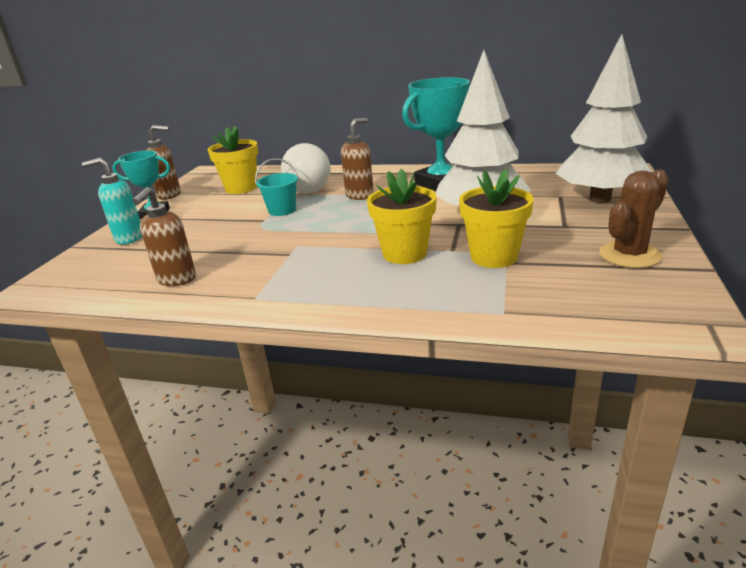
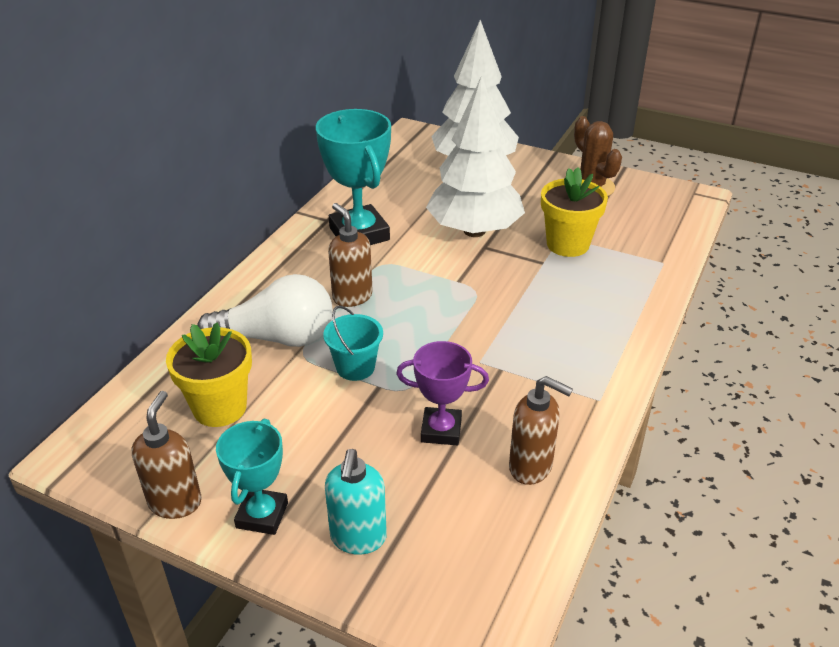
camera: 80 degrees left, 10 degrees up
(219, 244) = (441, 430): none -> purple trophy
(404, 253) = (538, 290): yellow flower pot -> none

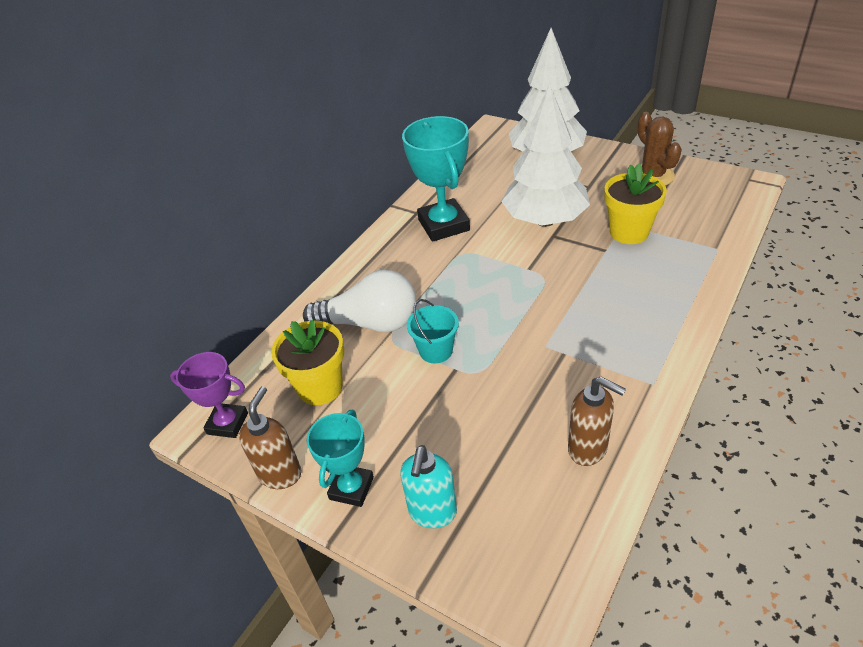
camera: 10 degrees right, 5 degrees up
(352, 296) = (435, 284): brown soap dispenser -> none
(441, 430) = (508, 411): purple trophy -> purple trophy (227, 423)

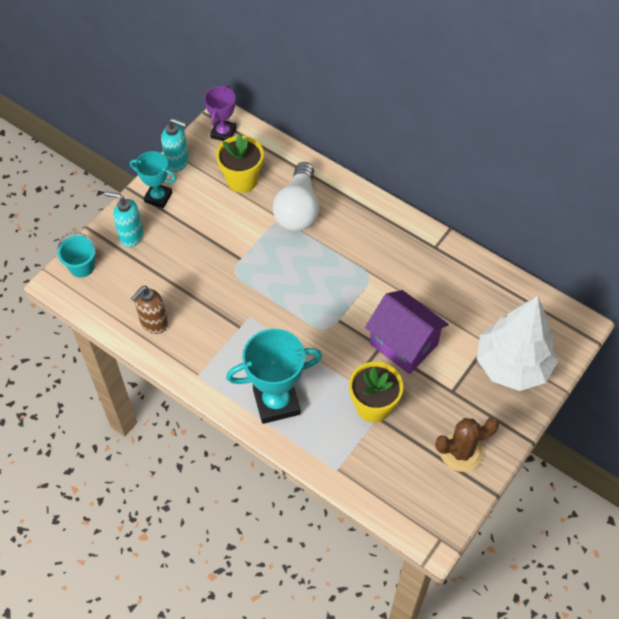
camera: 90 degrees right, 15 degrees up
(280, 474) = (178, 162): brown soap dispenser -> turquoise soap dispenser
(436, 351) = (260, 248): turquoise bucket -> turquoise bucket (82, 267)
(444, 225) = (411, 266): turquoise trophy -> turquoise trophy (276, 402)
(545, 220) = (403, 344): white tree -> purple house

